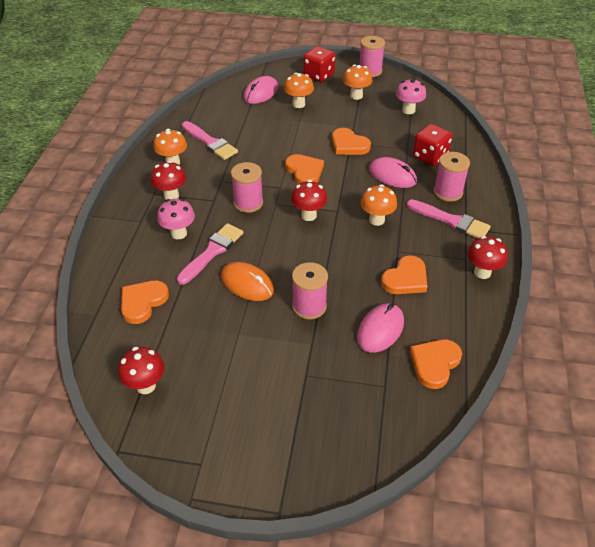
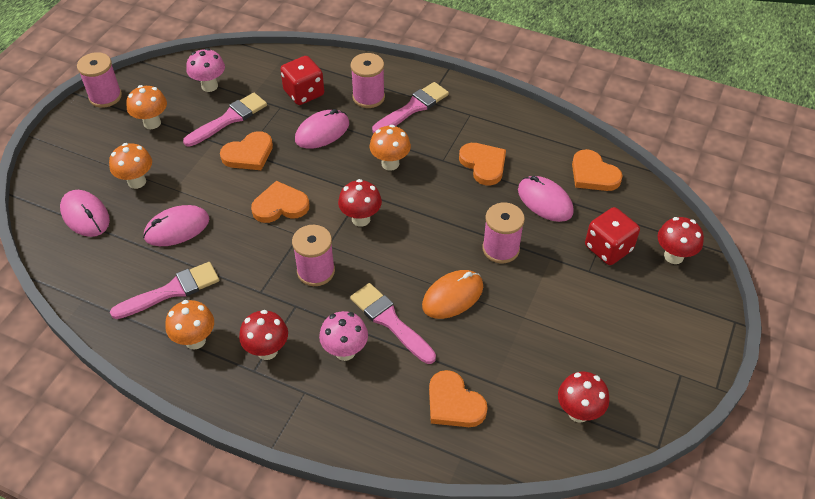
camera: 75 degrees left, 5 degrees up
(264, 131) = (177, 228): none -> pink mouse
(319, 75) = (82, 147): red dice -> red dice (608, 248)
(379, 127) = (229, 119): none -> pink brush
(482, 272) = (491, 109): red mushroom -> red mushroom (673, 256)

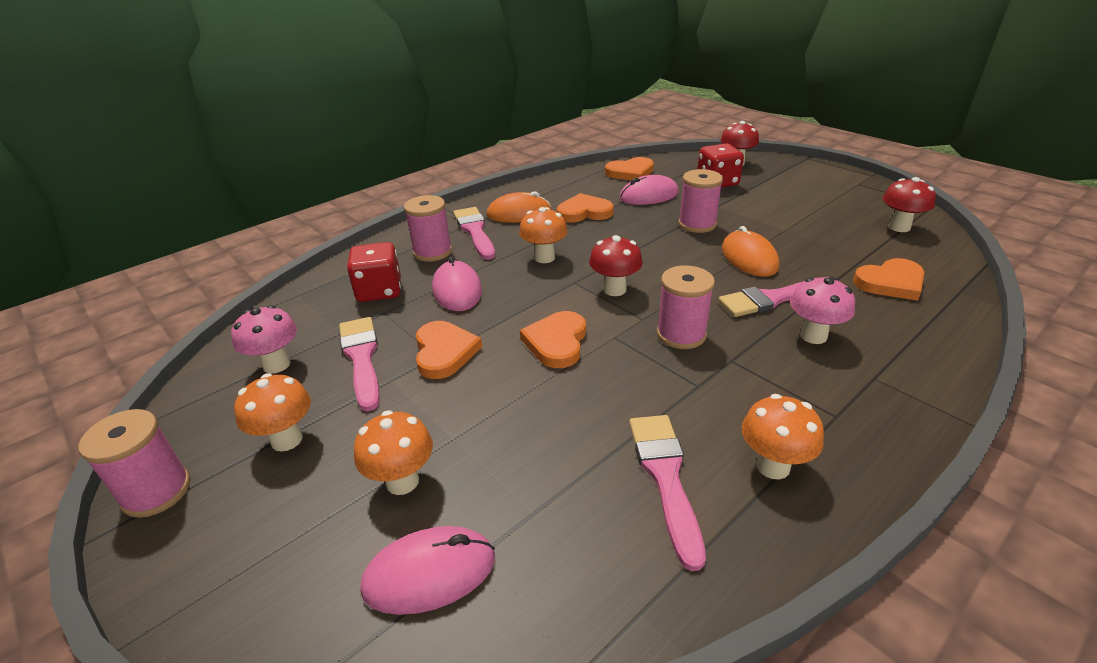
camera: 65 degrees left, 15 degrees down
(177, 228) = (538, 448): pink mouse -> none
(267, 351) = (803, 397): red mushroom -> none
(458, 123) = (519, 213): none -> orange mouse

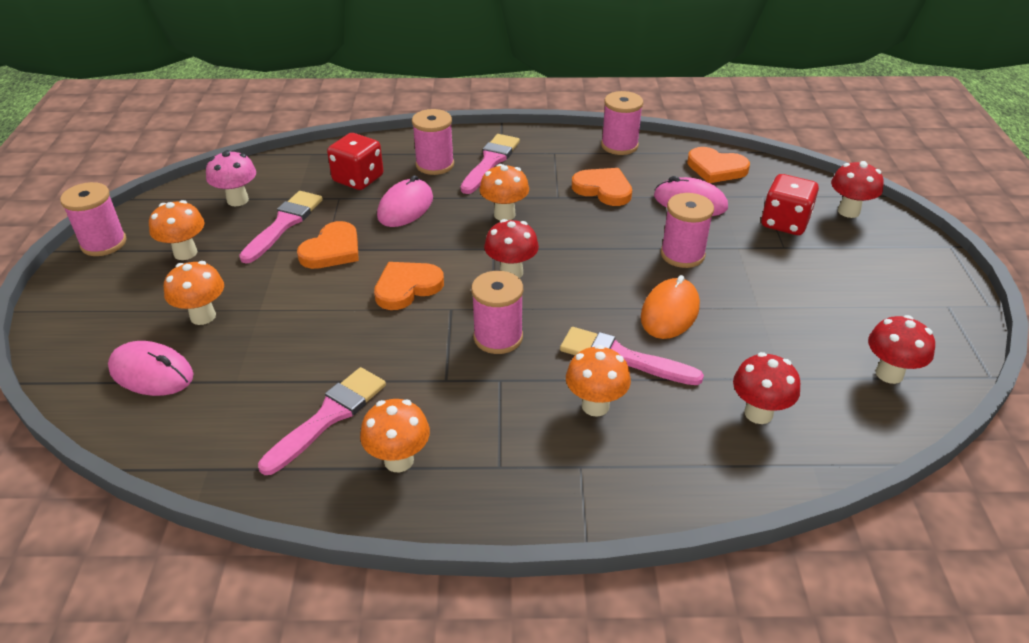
camera: 40 degrees right, 5 degrees up
(519, 213) = (549, 162): orange mouse -> none
(549, 185) = (619, 145): none -> pink spool
(813, 336) = (595, 406): pink mushroom -> orange mushroom
(890, 283) = (758, 413): orange heart -> red mushroom

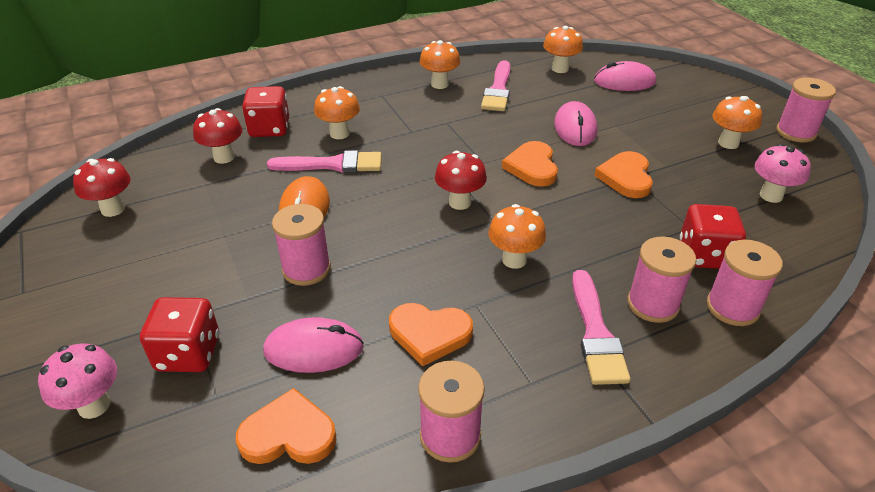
camera: 155 degrees right, 0 degrees up
(203, 316) = (644, 112): orange mushroom -> orange mushroom (560, 69)
(284, 224) = (697, 187): pink brush -> none
(405, 207) = (617, 237): pink mouse -> pink mouse (575, 127)
(407, 287) = (532, 167): orange heart -> orange heart turned 150 degrees clockwise
(498, 337) = (432, 153): pink spool -> pink spool (732, 307)
(690, 448) = (269, 129): none -> red dice
(848, 211) = (94, 405): red mushroom -> pink mushroom

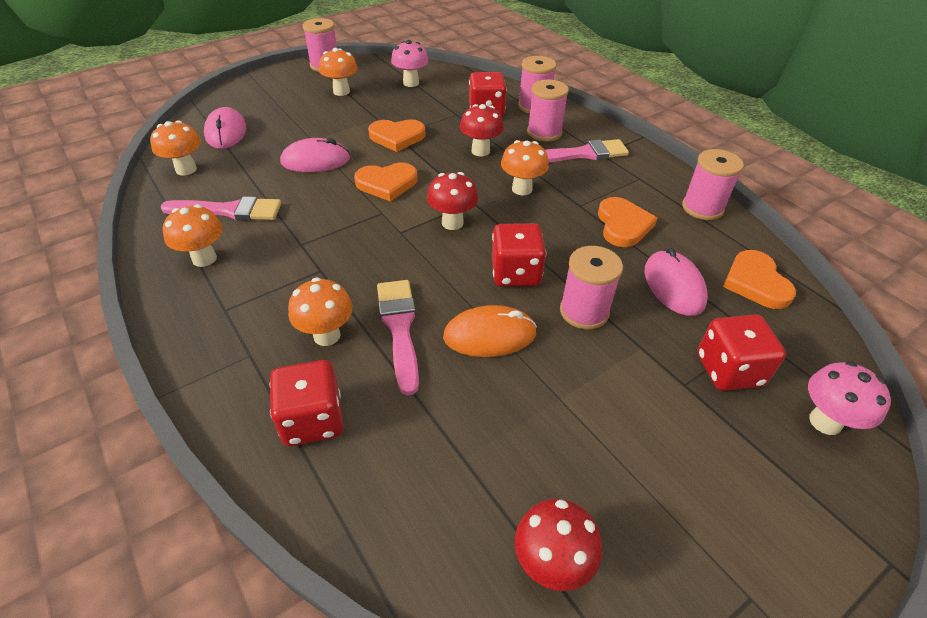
camera: 100 degrees left, 5 degrees up
(224, 157) = (394, 456): red mushroom -> red mushroom (480, 151)
(374, 233) = (515, 273): none -> red dice

